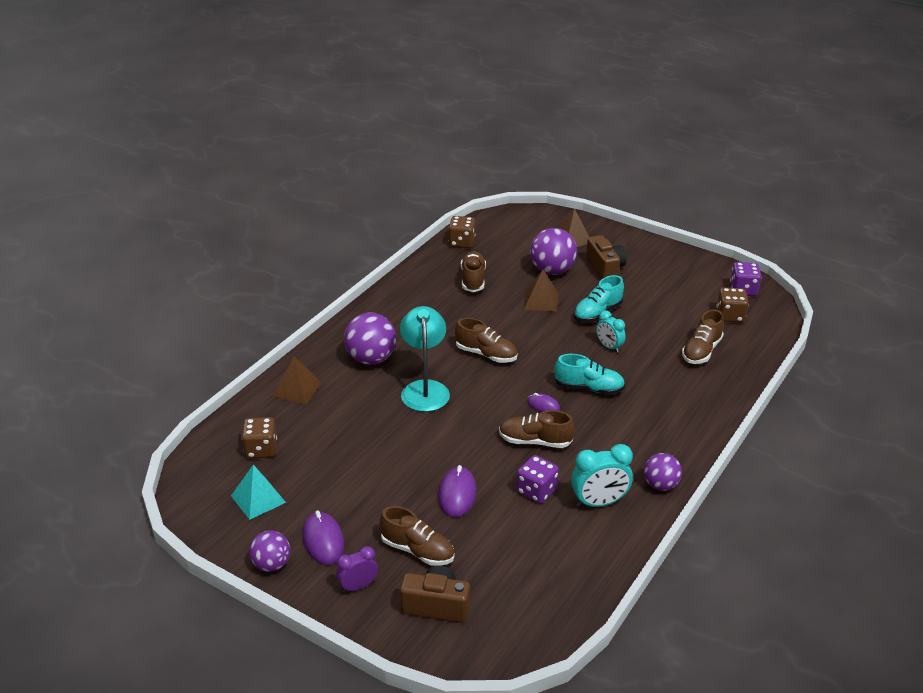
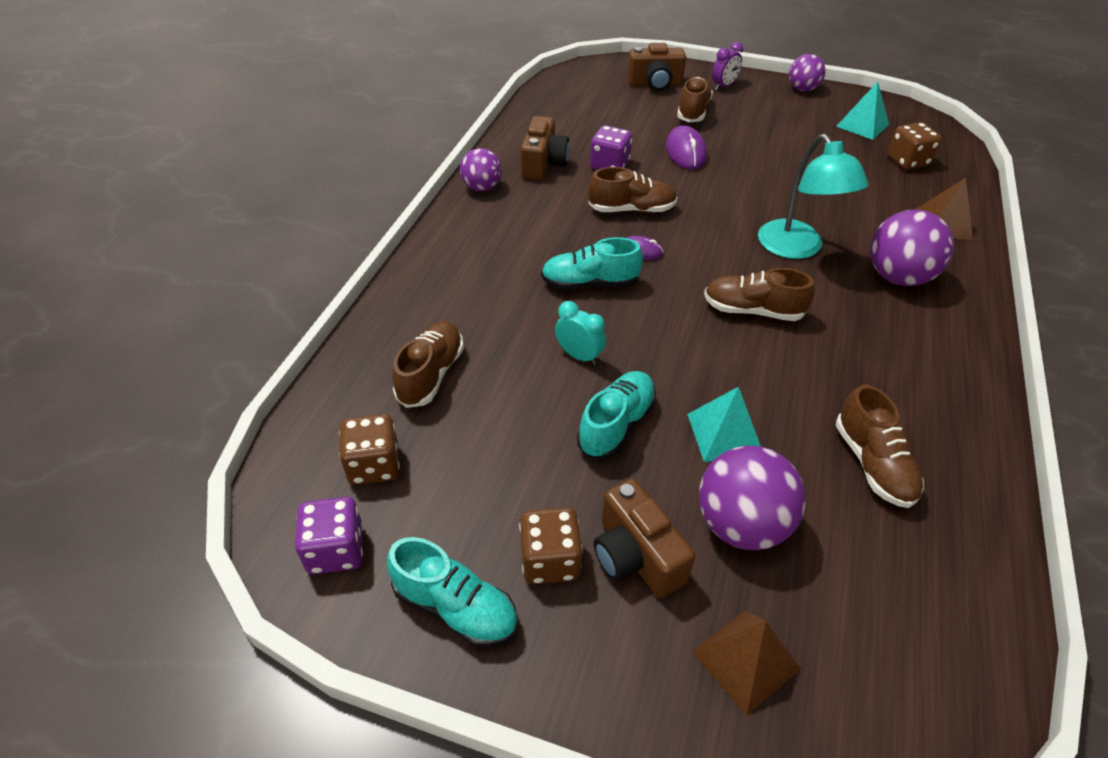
camera: 165 degrees right, 10 degrees up
(323, 541) = (776, 107): purple mouse -> none
(417, 550) = (693, 111): brown shoe -> brown shoe turned 90 degrees clockwise
(461, 242) = (975, 579): brown dice -> brown dice (550, 560)
(541, 301) = (724, 433): brown pyramid -> turquoise pyramid
(599, 502) = (543, 164): turquoise clock -> brown camera
(687, 266) = (455, 607): none -> turquoise shoe

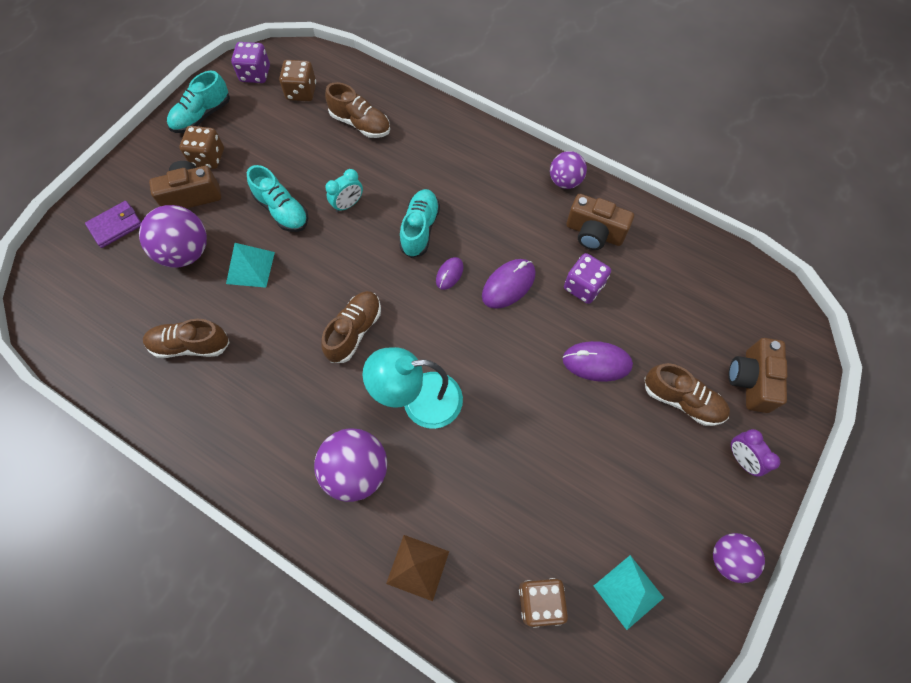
camera: 105 degrees right, 20 degrees up
(632, 209) = (508, 285): brown shoe -> purple mouse
(746, 660) = (116, 226): brown pyramid -> purple wallet

